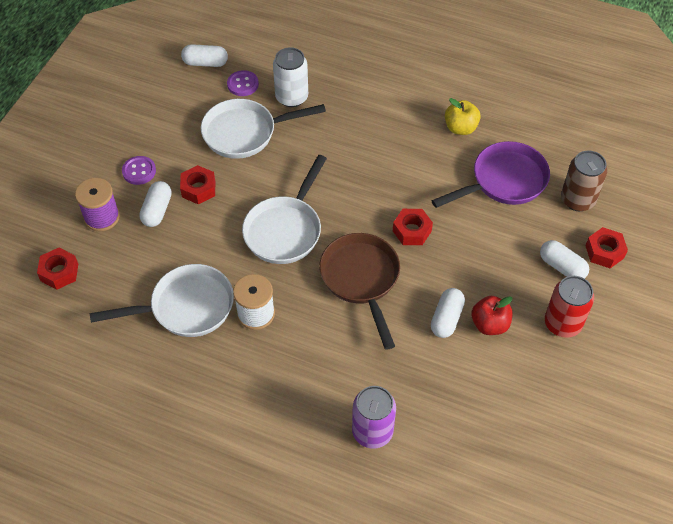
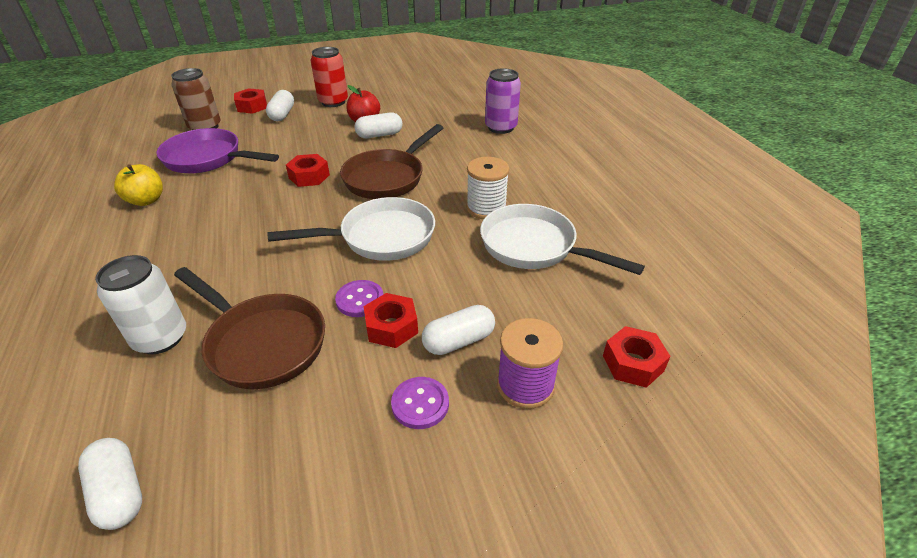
camera: 130 degrees left, 15 degrees down
(243, 84) = (157, 405): purple button -> purple button (360, 300)
(245, 133) = (262, 343): white pan -> brown pan

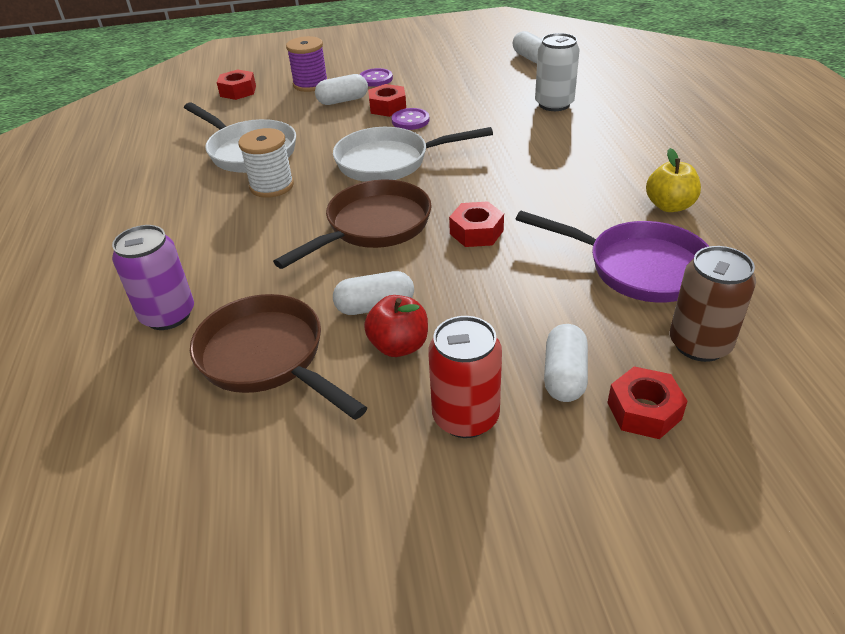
camera: 170 degrees left, 0 degrees up
(262, 343) = (479, 101): brown pan -> brown pan (267, 358)

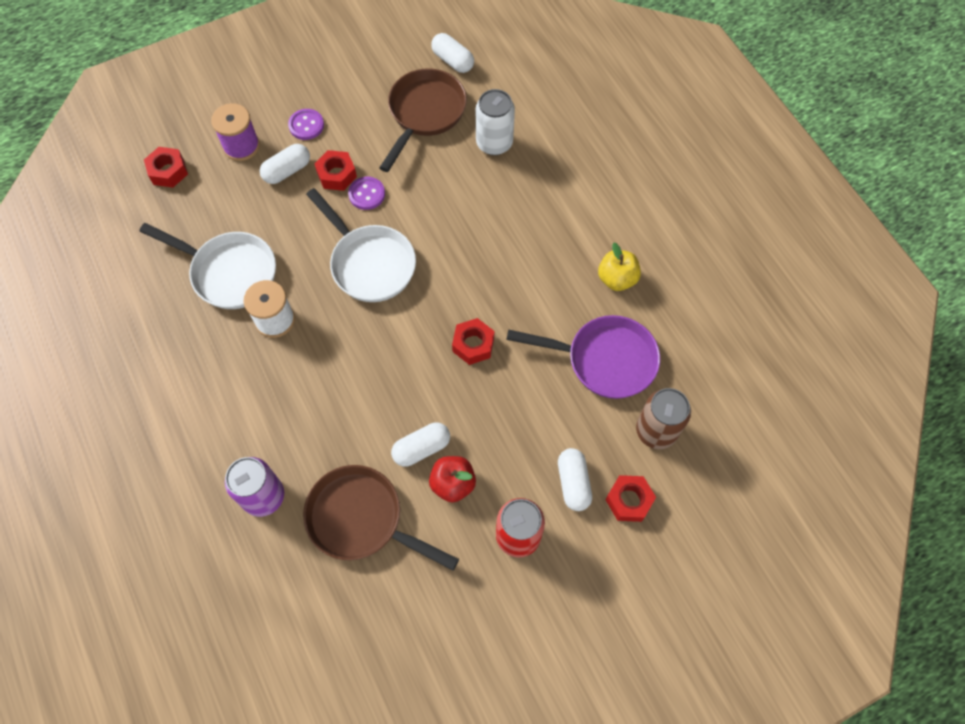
camera: 20 degrees left, 25 degrees up
(373, 227) = (386, 356): brown pan -> brown pan (424, 114)
(389, 162) = (369, 263): white pan -> white pan turned 105 degrees counterclockwise

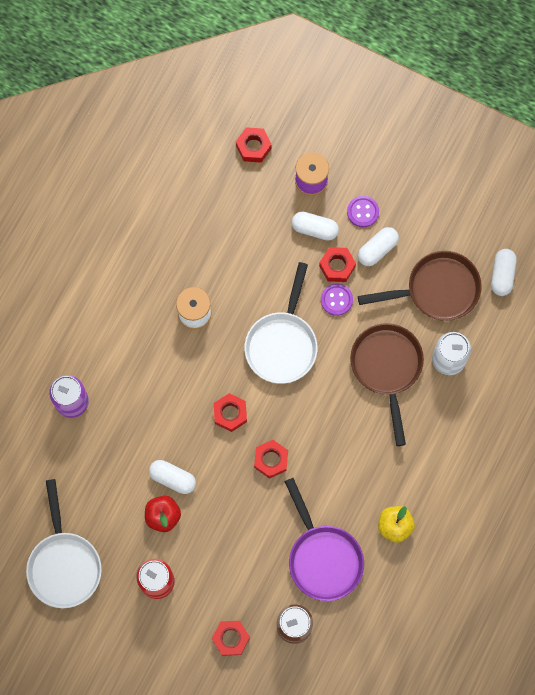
camera: 55 degrees right, 10 degrees up
(229, 272) = (207, 254): white pan -> white pan (64, 564)
(362, 519) = (100, 475): brown pan -> brown pan (387, 368)
(399, 352) = (230, 413): none -> red nut
(573, 483) = (217, 594): white capsule -> white capsule (377, 249)

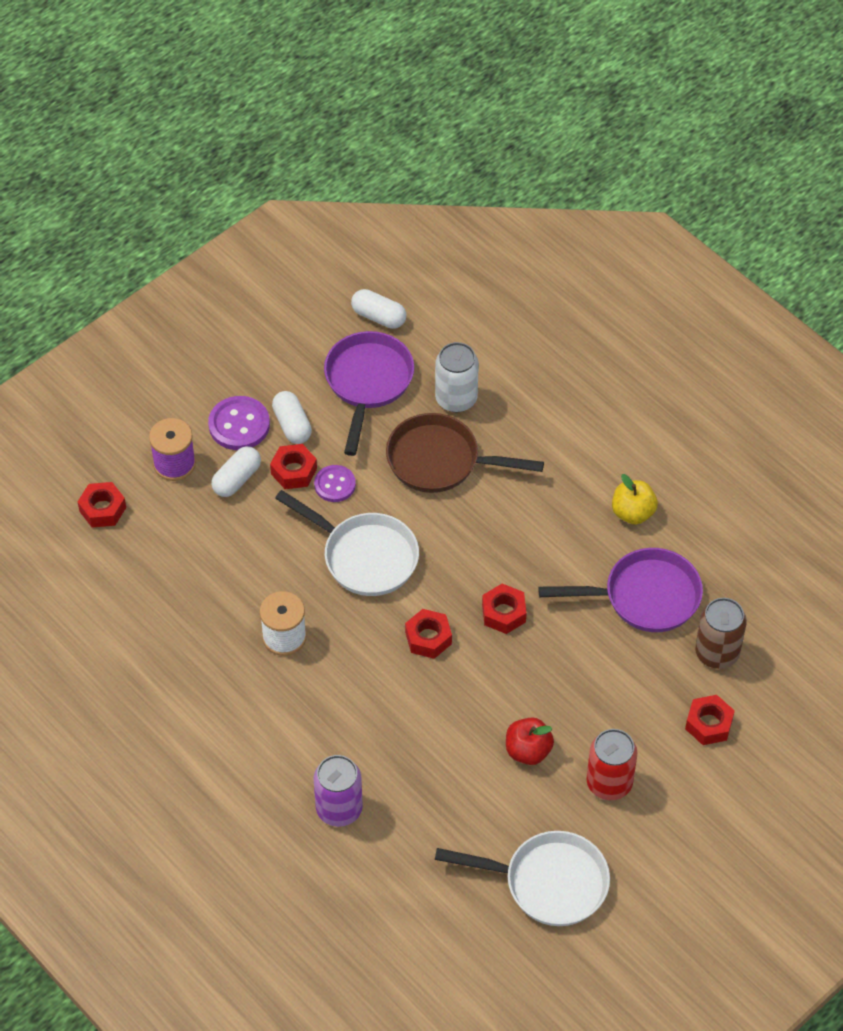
camera: 70 degrees left, 20 degrees down
(172, 478) = (485, 725): white capsule -> none
(363, 212) = (239, 425): purple button -> purple button, size x1.50
(437, 290) = (367, 383): brown pan -> purple pan

